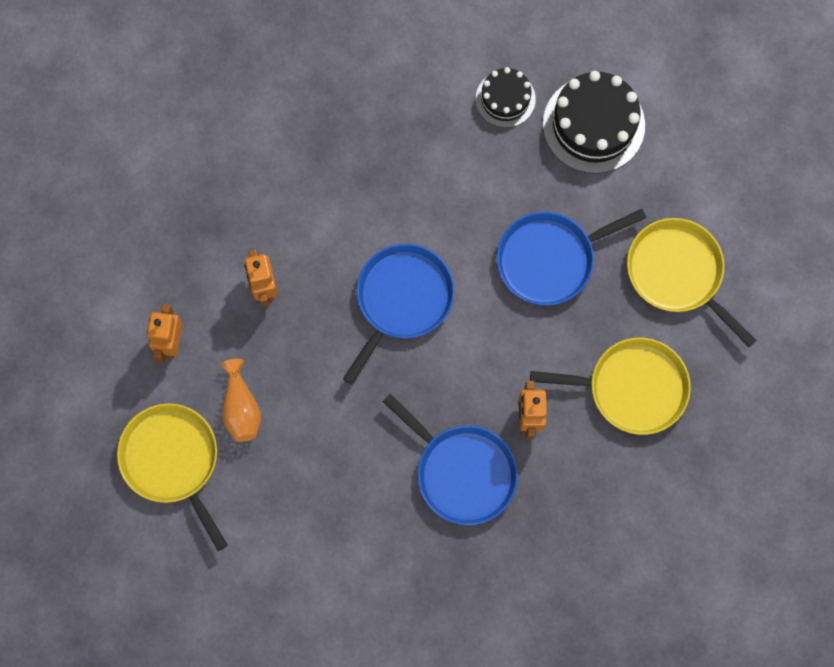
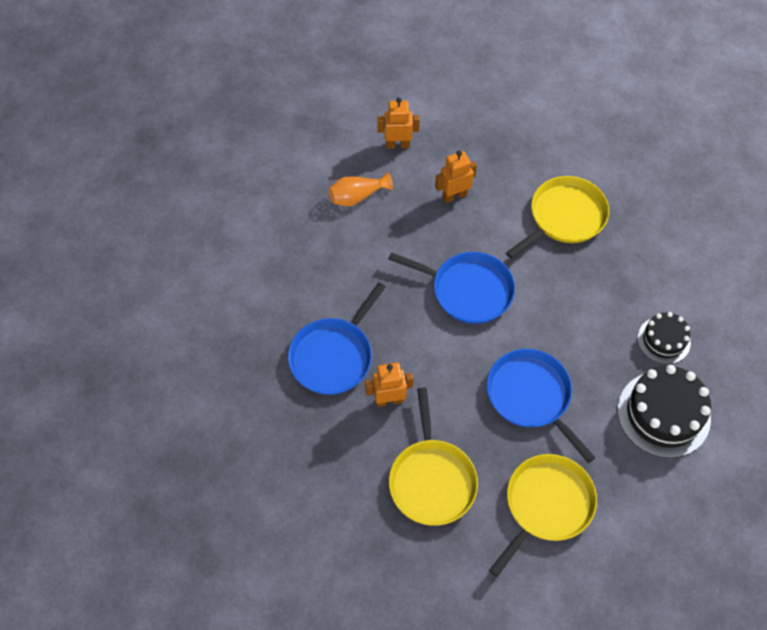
camera: 80 degrees right, 15 degrees down
(172, 460) = (309, 161): yellow pan -> yellow pan (564, 217)

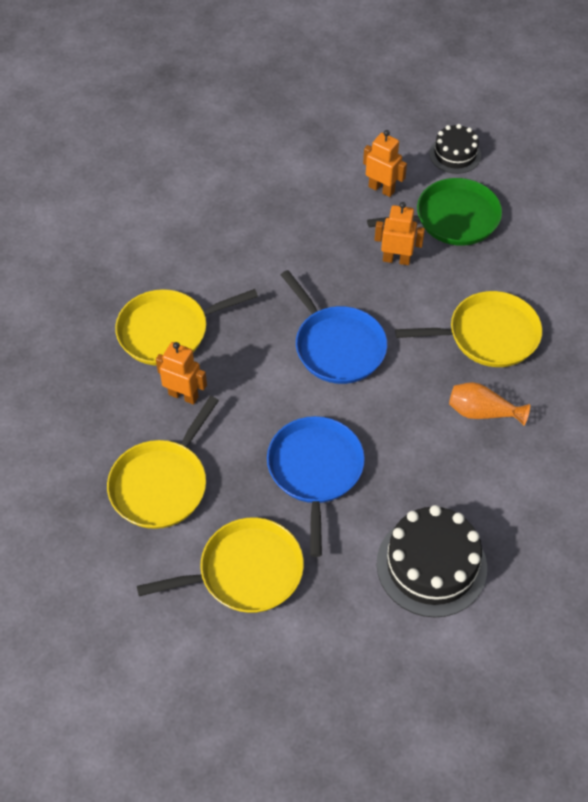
camera: 35 degrees right, 5 degrees down
(333, 356) = (168, 331): blue pan -> yellow pan
(357, 196) = (305, 213): orange vase -> orange vase (482, 412)
(467, 140) = (452, 218): none -> green pan
(663, 340) = (491, 500): black cake -> black cake (455, 154)

